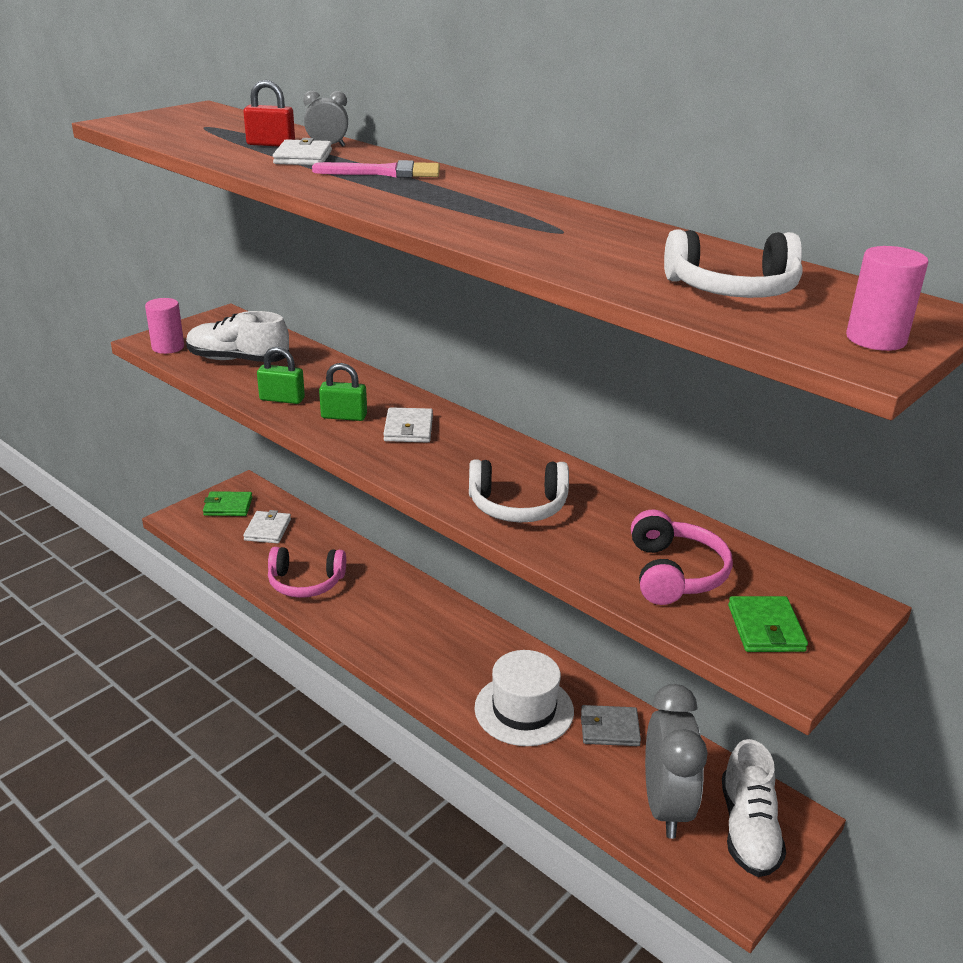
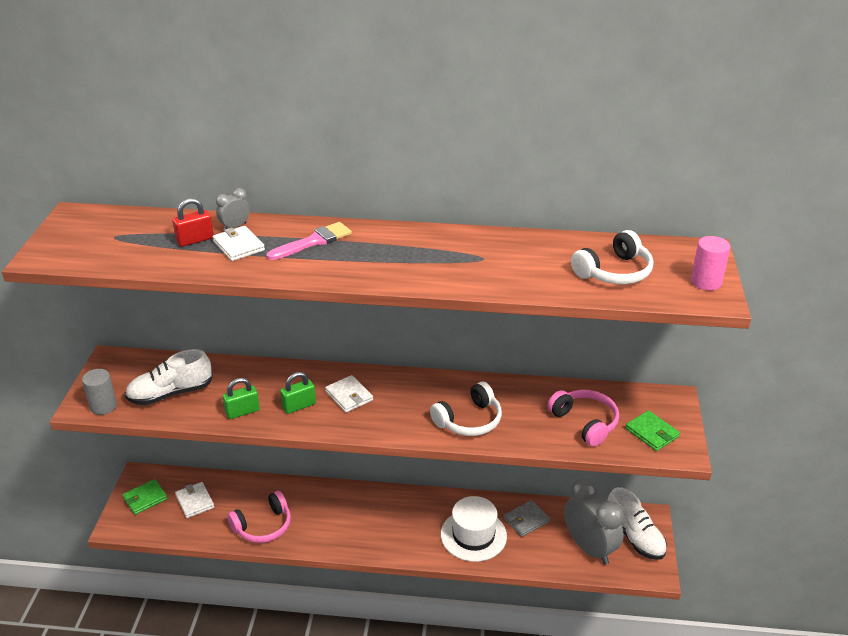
camera: 35 degrees left, 5 degrees up
(168, 347) = (103, 406): pink cylinder -> grey cylinder

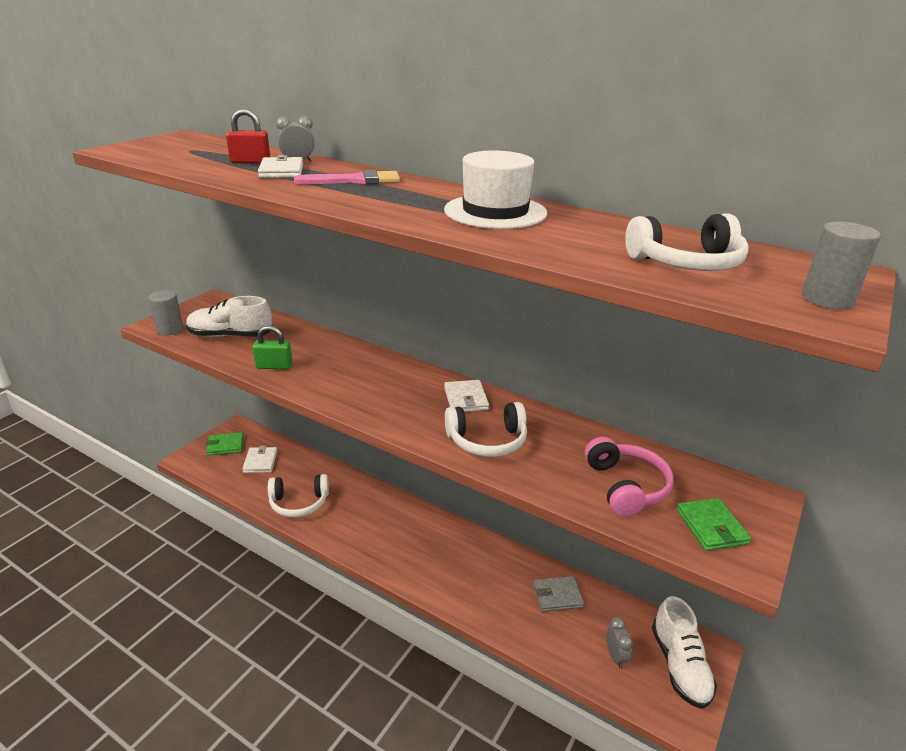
camera: 25 degrees right, 5 degrees down
(263, 526) = (299, 503): pink headphones -> white headphones
(299, 406) = (328, 376): green padlock -> none
(349, 396) = (382, 382): white wallet -> white wallet (466, 399)
(473, 535) = (490, 589): white hat -> white hat (495, 212)
(589, 548) = (615, 656): grey clock -> grey clock, size x0.44
(706, 282) = (827, 299): pink cylinder -> grey cylinder

